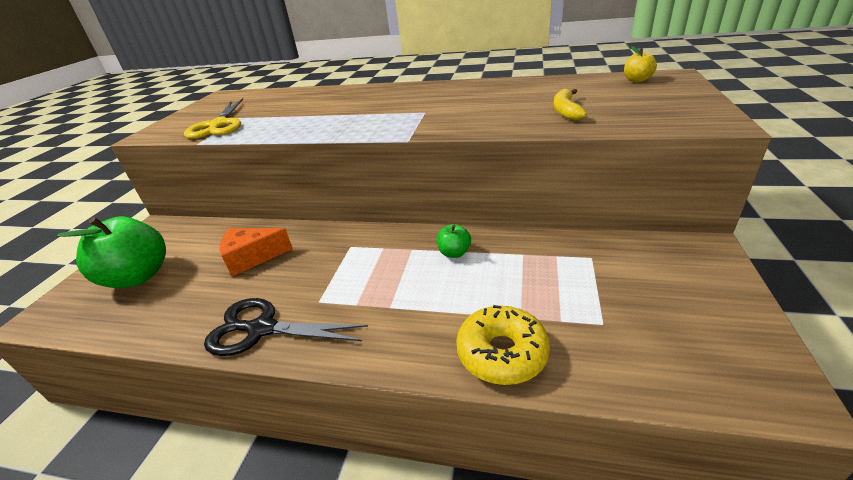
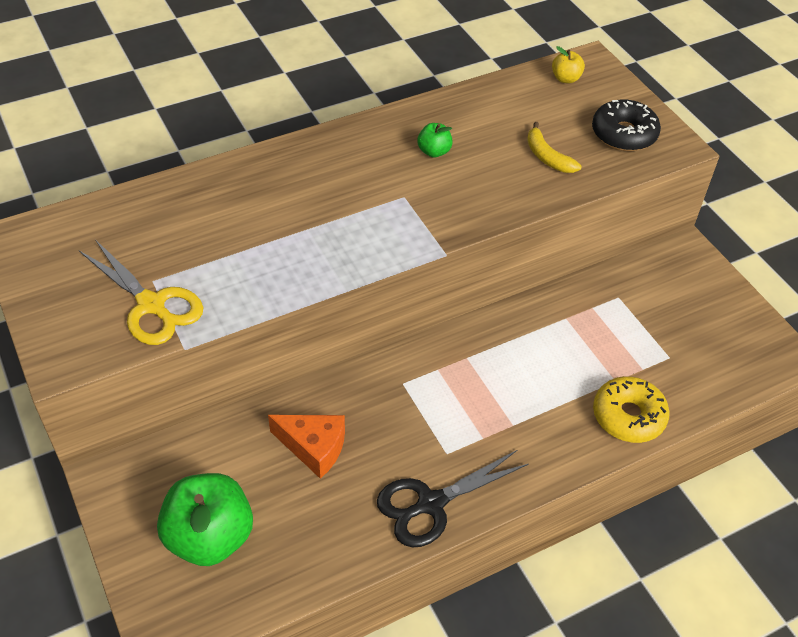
camera: 45 degrees left, 15 degrees up
(252, 257) = (314, 448): orange cheese -> orange cheese turned 105 degrees counterclockwise
(454, 253) = (509, 344): green apple -> green apple (434, 151)
(660, 109) = (623, 134): none -> black donut

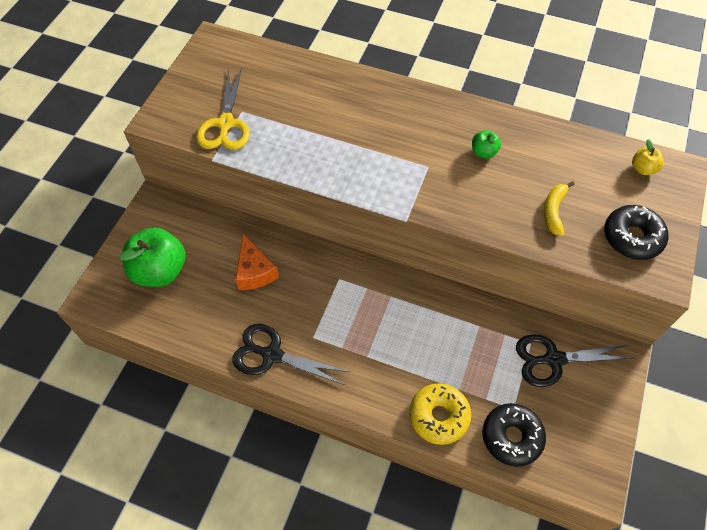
camera: 50 degrees right, 10 degrees up
(649, 294) = (553, 359): none -> black scissors
(695, 379) = (511, 437): none -> black donut

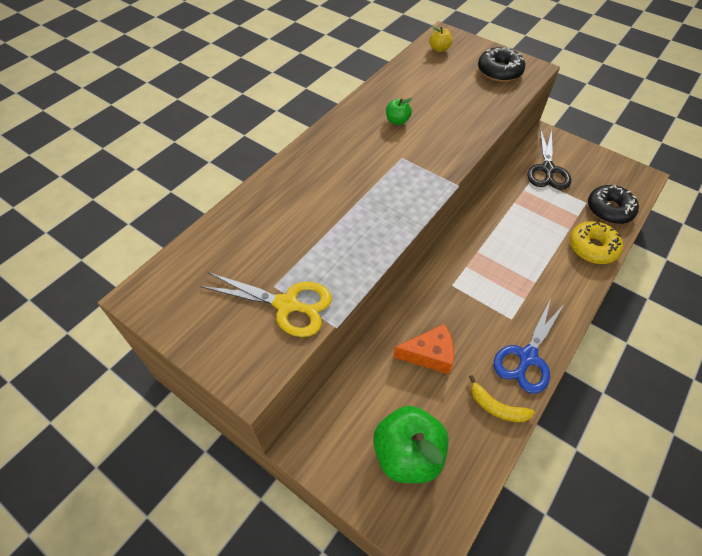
camera: 75 degrees left, 5 degrees down
(272, 355) = (527, 357): black scissors -> blue scissors
(554, 211) = (467, 100): yellow banana -> yellow banana (496, 407)

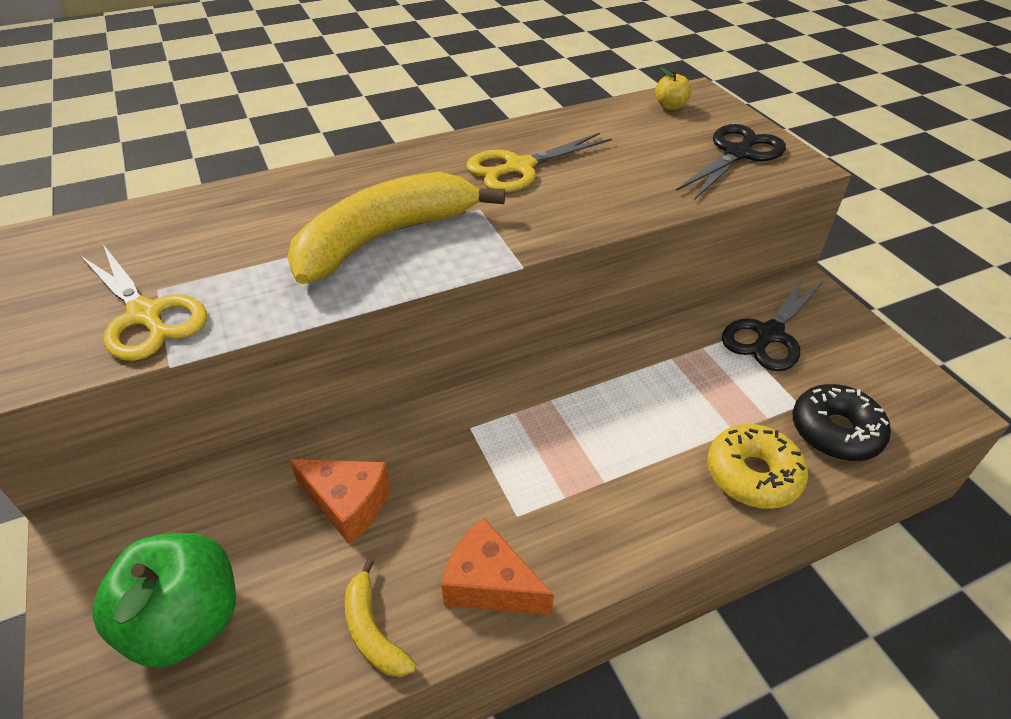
camera: 30 degrees right, 10 degrees down
(370, 197) = (385, 238): none -> yellow banana
(397, 121) = (519, 167): green apple -> yellow scissors
(499, 71) = (737, 154): black donut -> black scissors
(527, 357) = (490, 583): blue scissors -> orange cheese

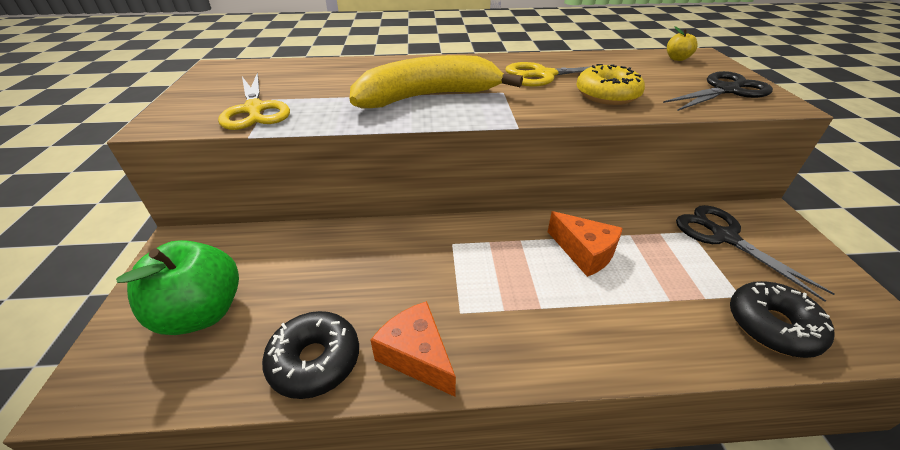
camera: 20 degrees right, 5 degrees down
(348, 504) = (343, 269): orange cheese -> orange cheese (584, 252)
(373, 630) = (315, 360): yellow banana -> black donut
(752, 474) = (678, 339): yellow donut -> yellow donut (607, 95)
(769, 334) = (724, 237): black scissors -> black scissors turned 90 degrees clockwise

